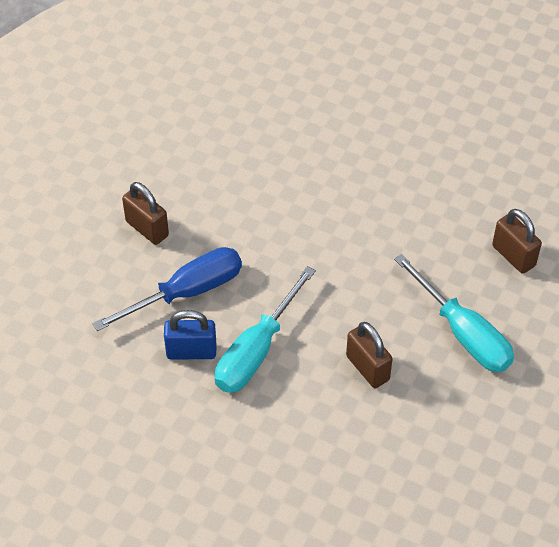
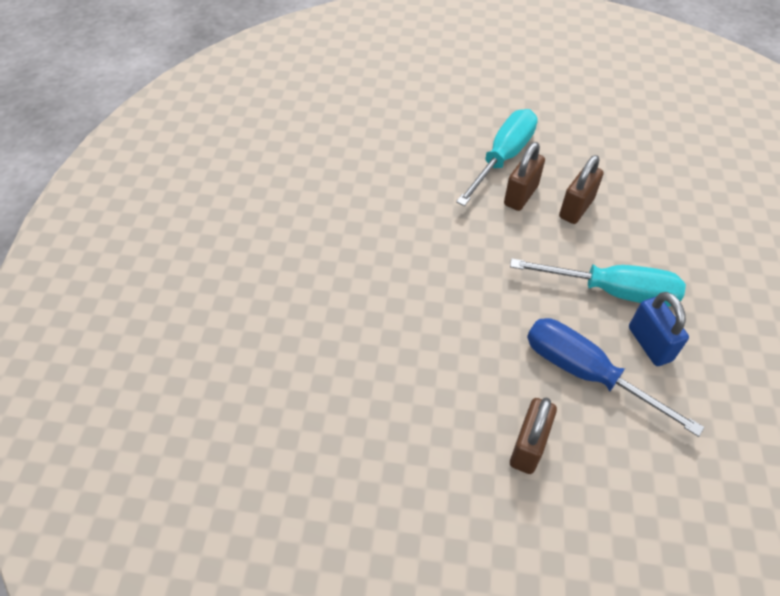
camera: 110 degrees left, 0 degrees up
(513, 256) = (406, 144): brown padlock -> brown padlock (521, 195)

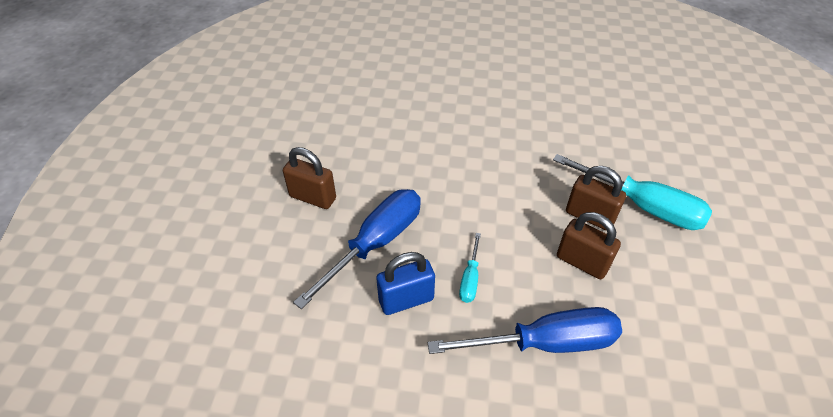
camera: 90 degrees right, 5 degrees down
(612, 291) = (470, 278): turquoise screwdriver -> turquoise screwdriver, size x0.48
(665, 243) = (545, 343): none -> blue screwdriver

